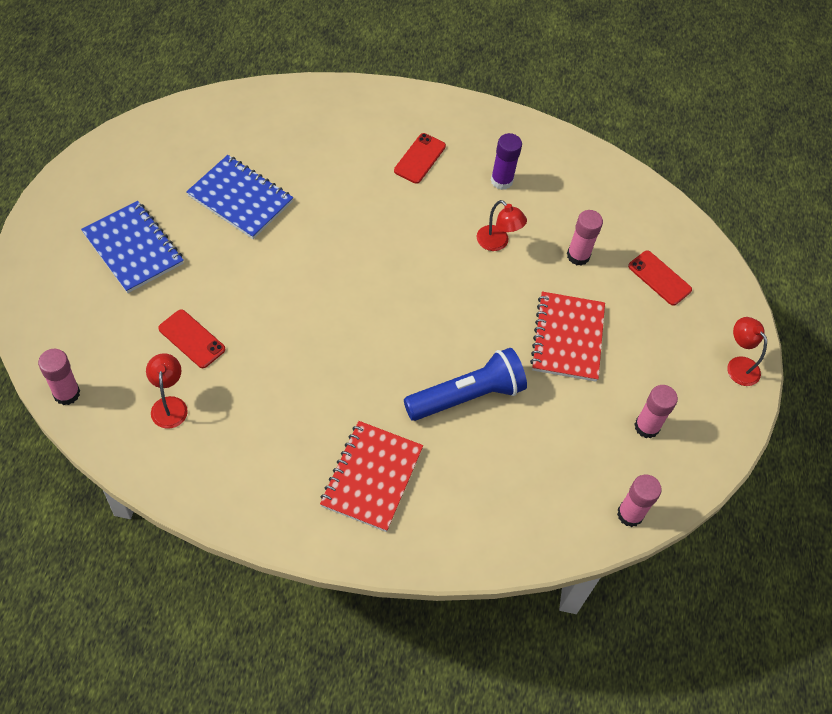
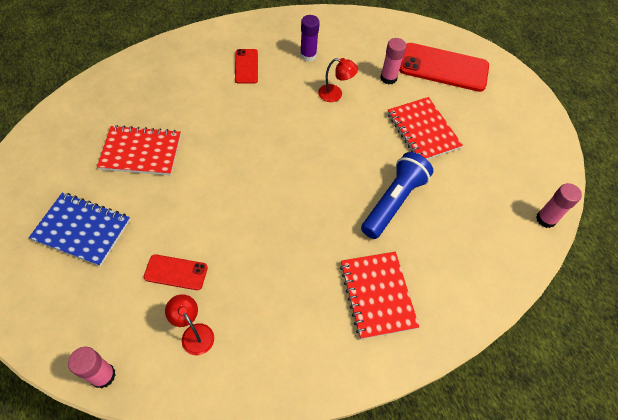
camera: 30 degrees left, 0 degrees up
(240, 199) = (141, 152): blue notebook -> red notebook
(646, 427) = (509, 159): pink glue stick -> none
(659, 278) = (443, 67): red phone -> red phone, size x1.93
(738, 365) = (525, 95): red lamp -> none

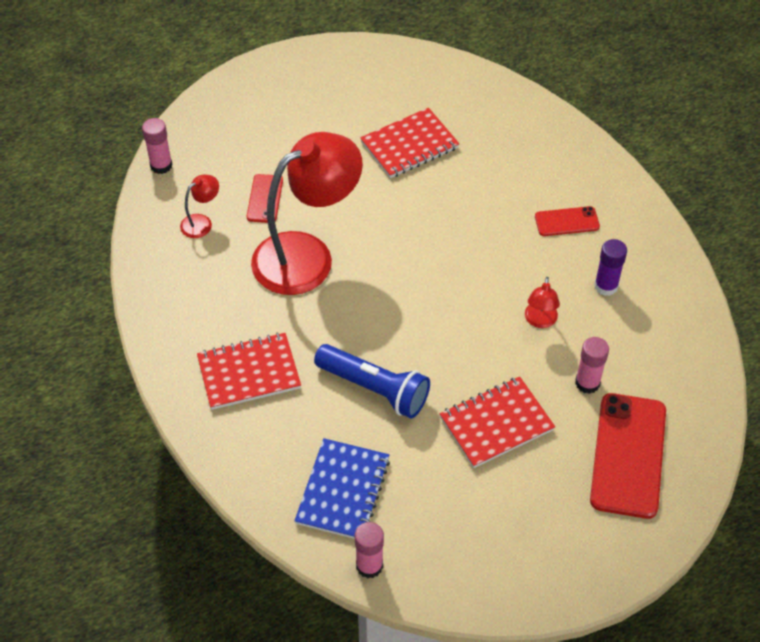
camera: 90 degrees right, 5 degrees down
(82, 230) = (306, 120): blue notebook -> blue notebook (343, 491)
(141, 152) = (409, 145): red notebook -> red notebook turned 60 degrees clockwise
(251, 240) = (307, 255): none -> red lamp

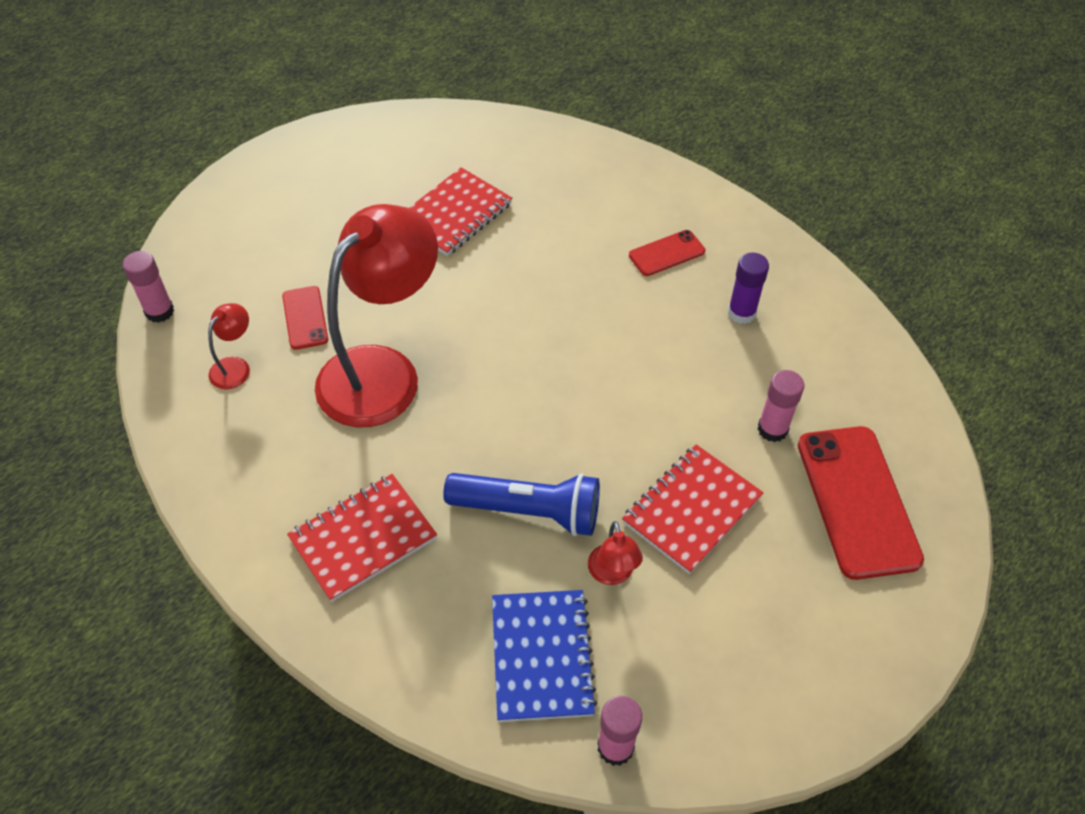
camera: 20 degrees left, 0 degrees up
(540, 321) = (687, 372): red lamp -> red lamp (612, 574)

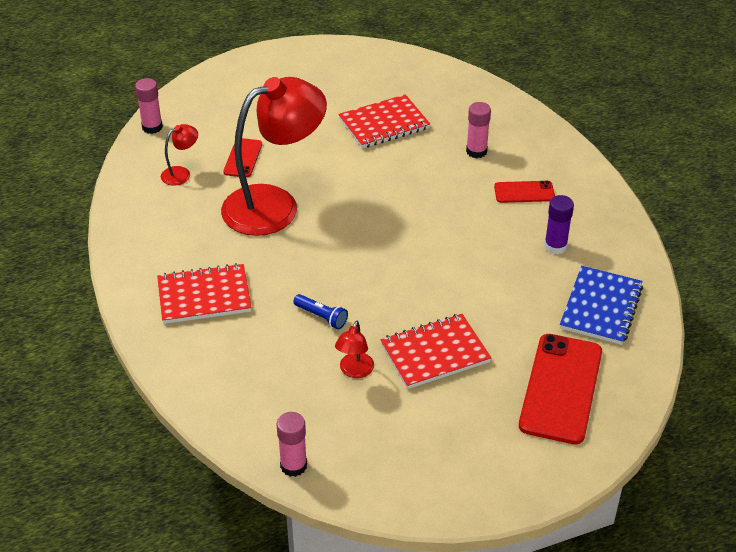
camera: 25 degrees right, 10 degrees down
(529, 511) = (321, 317): blue flashlight -> blue flashlight, size x0.51
(542, 656) = (278, 400): blue notebook -> blue notebook (601, 307)
(772, 429) = (528, 325): pink glue stick -> pink glue stick (476, 151)

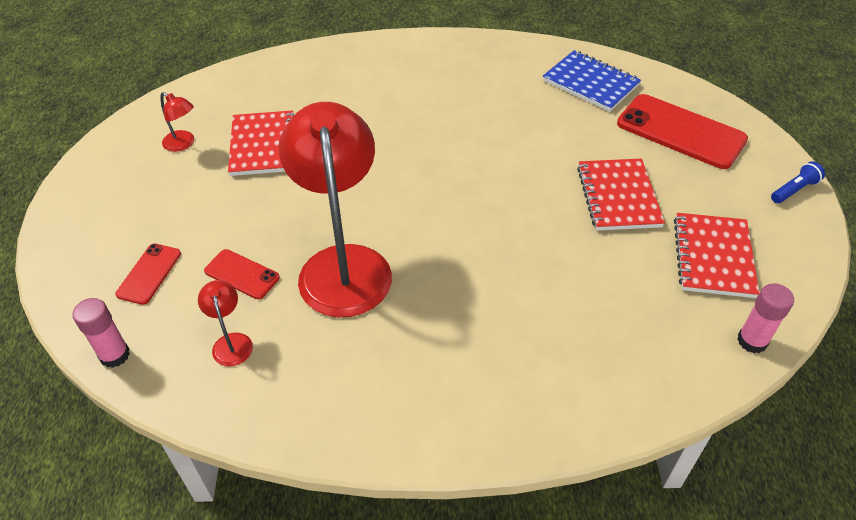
camera: 70 degrees left, 5 degrees up
(204, 296) = (470, 365): red notebook -> red notebook (713, 257)
(321, 317) = (541, 267): blue flashlight -> blue flashlight (794, 190)
(354, 371) = (628, 260): red lamp -> red lamp (183, 144)
(476, 151) = (348, 96): pink glue stick -> none
(524, 192) = (424, 83): red phone -> red phone (149, 274)
(555, 246) = (505, 86): purple glue stick -> none

